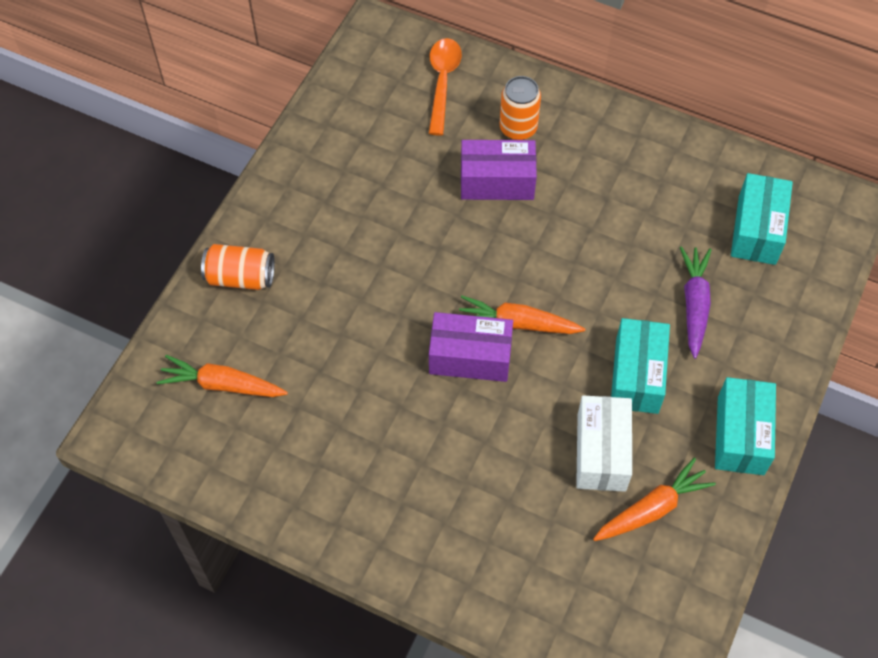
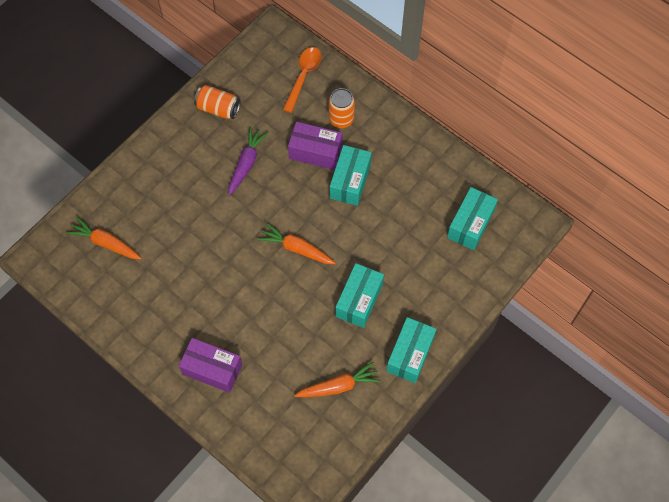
camera: 15 degrees right, 5 degrees up
(240, 277) = (137, 177): orange can -> orange can (218, 108)
(470, 357) = (260, 263): purple box -> purple box (212, 369)
(562, 210) = (350, 181): none -> turquoise box
(601, 452) = (320, 343): white box -> none
(694, 304) = (412, 263): purple carrot -> purple carrot (246, 163)

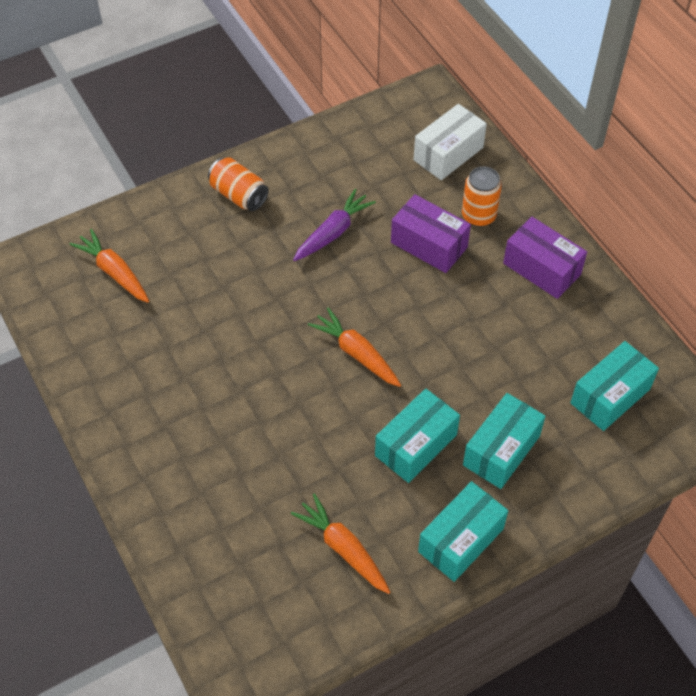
camera: 20 degrees right, 10 degrees down
(212, 369) = (180, 469): purple box -> purple box (541, 269)
(218, 108) = (324, 160): orange can -> orange can (239, 195)
(303, 76) = (448, 154): orange spoon -> white box
(338, 386) = (343, 548): orange carrot -> orange carrot turned 135 degrees counterclockwise
(350, 181) = (461, 293): turquoise box -> turquoise box (501, 450)

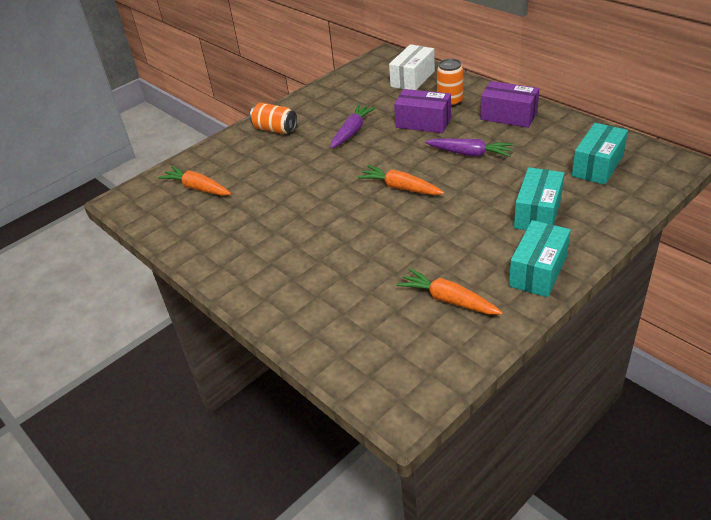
camera: 10 degrees left, 15 degrees down
(416, 445) = (472, 226): turquoise box -> none
(464, 322) = (469, 153): none -> purple carrot

